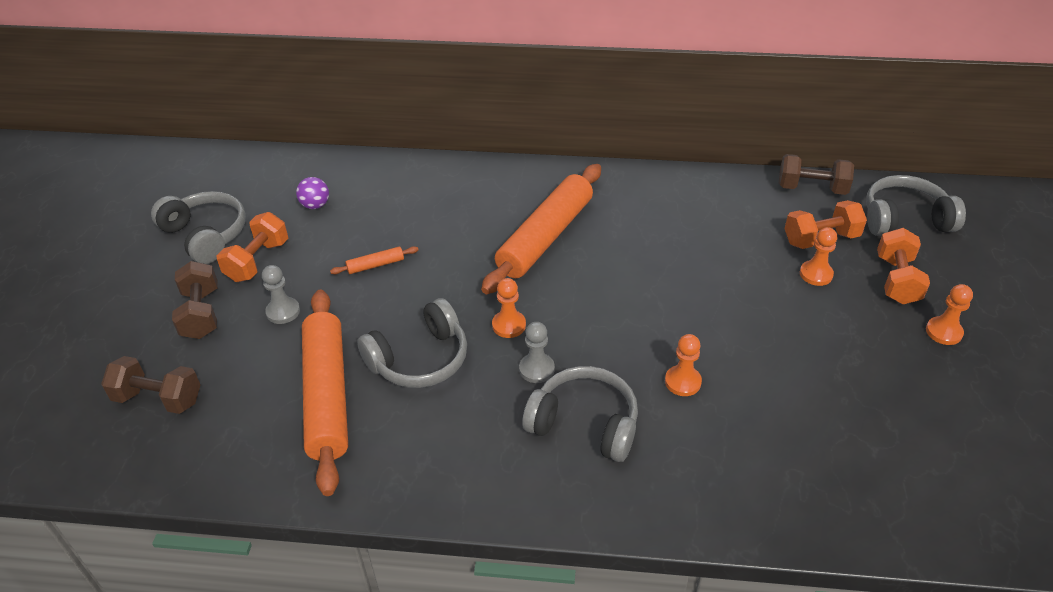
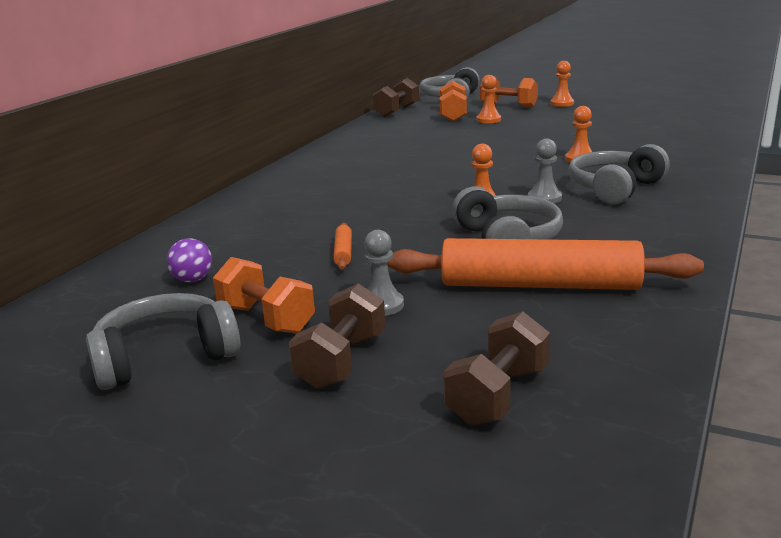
camera: 70 degrees left, 20 degrees down
(201, 314) = (341, 361): brown dumbbell -> brown dumbbell turned 75 degrees counterclockwise
(545, 237) = (372, 183): orange rolling pin -> none

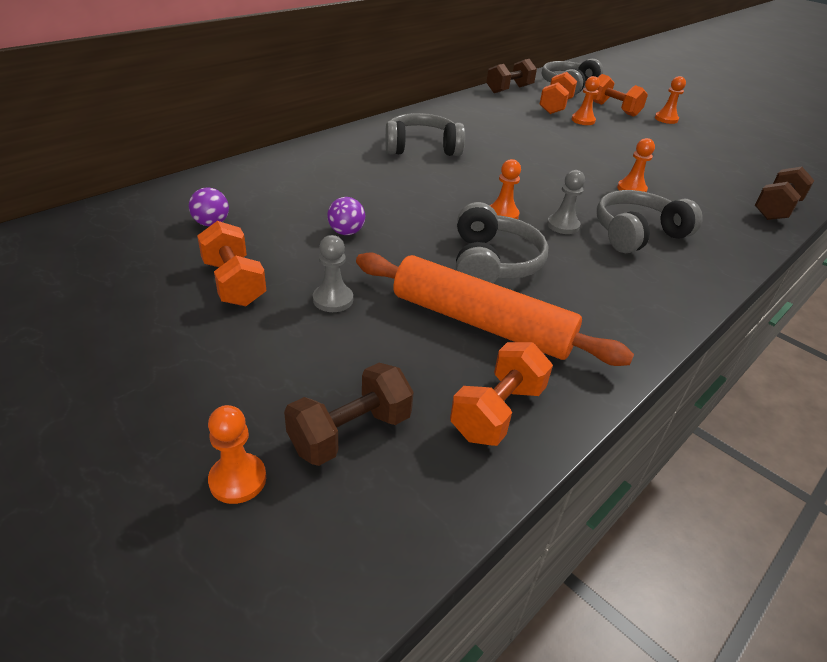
camera: 15 degrees right, 15 degrees up
(165, 357) = (133, 295): grey headphones -> grey headphones (422, 148)
(341, 361) = (256, 348): brown dumbbell -> brown dumbbell (776, 209)
(343, 252) = (346, 232): orange rolling pin -> purple ball
(424, 462) = (238, 480): none -> orange pawn
(615, 342) = (497, 412): none -> orange dumbbell

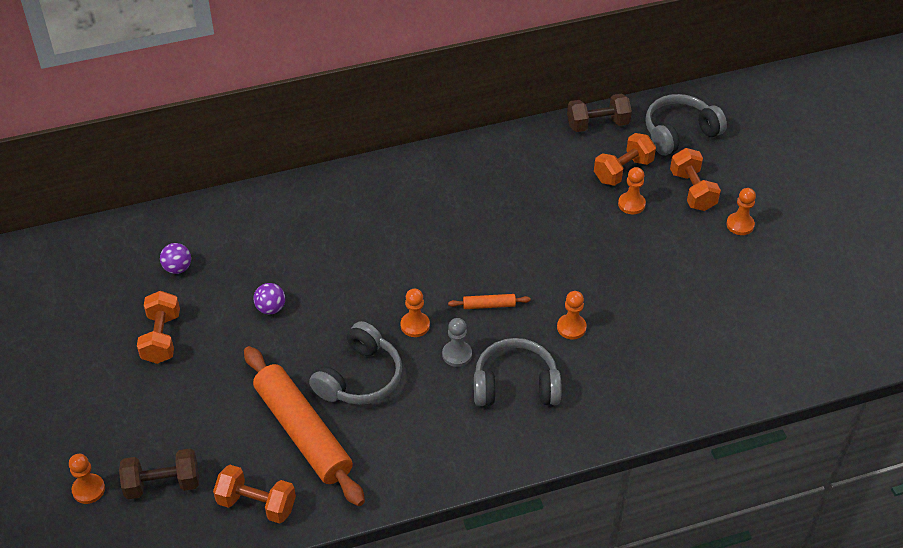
camera: 30 degrees right, 10 degrees up
(333, 299) = (217, 376): grey pawn -> none
(422, 148) = (415, 211): grey headphones -> none
(497, 412) = (256, 504): orange dumbbell -> orange dumbbell turned 45 degrees clockwise
(550, 189) = (489, 305): none -> orange rolling pin
(776, 209) = (695, 398): brown dumbbell -> none

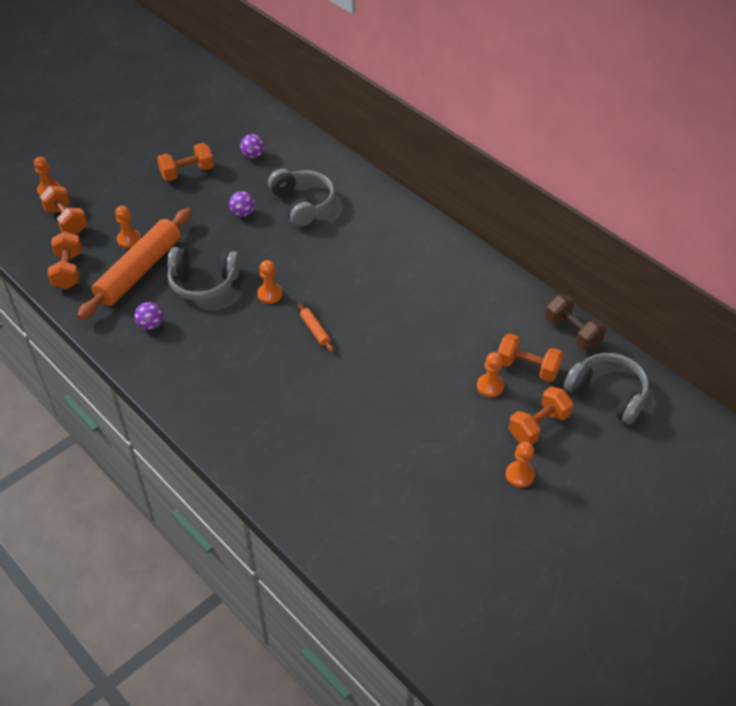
camera: 65 degrees right, 0 degrees up
(162, 484) = (66, 221): brown dumbbell -> orange dumbbell
(398, 445) = (151, 325): none -> purple ball
(457, 354) = (254, 328): grey pawn -> none
(515, 385) = (241, 373): grey headphones -> grey headphones (303, 204)
(571, 327) = (321, 389): orange pawn -> orange pawn (129, 239)

